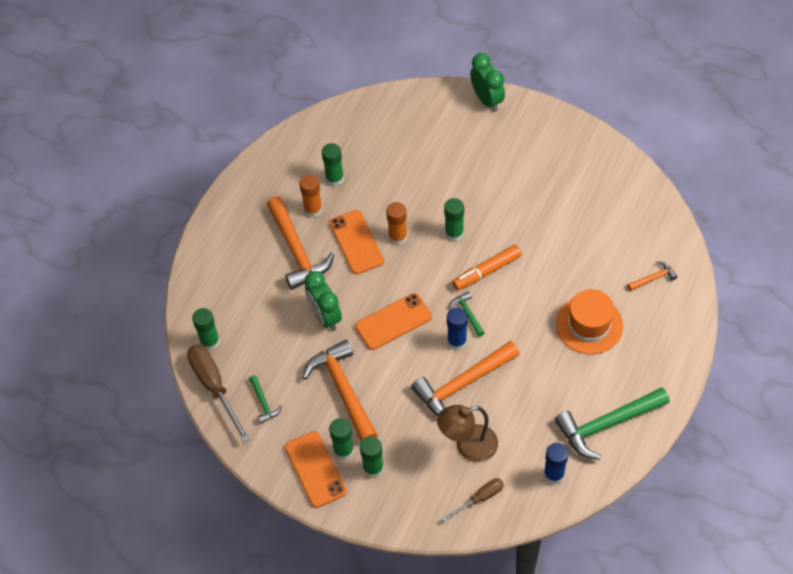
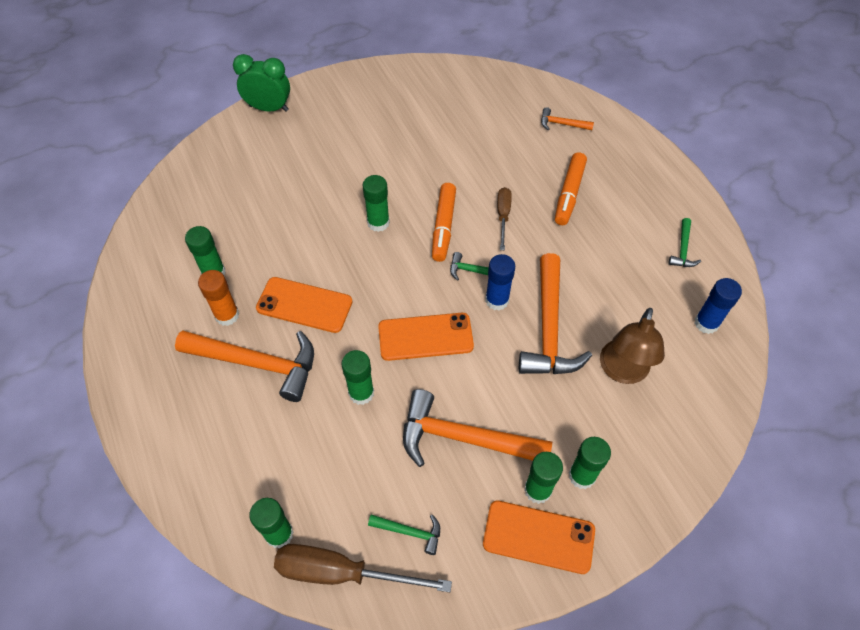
camera: 55 degrees left, 0 degrees up
(325, 316) = (361, 393): green clock -> green glue stick
(393, 321) = (425, 337): orange phone -> orange phone turned 75 degrees clockwise
(398, 237) = (335, 267): orange glue stick -> none
(480, 498) = (689, 402): brown screwdriver -> brown screwdriver (503, 216)
(589, 325) = (569, 194): orange hat -> orange marker
(607, 425) = (683, 249): green hammer -> green hammer, size x0.46
(653, 278) = (562, 124): orange hammer -> orange hammer turned 90 degrees counterclockwise

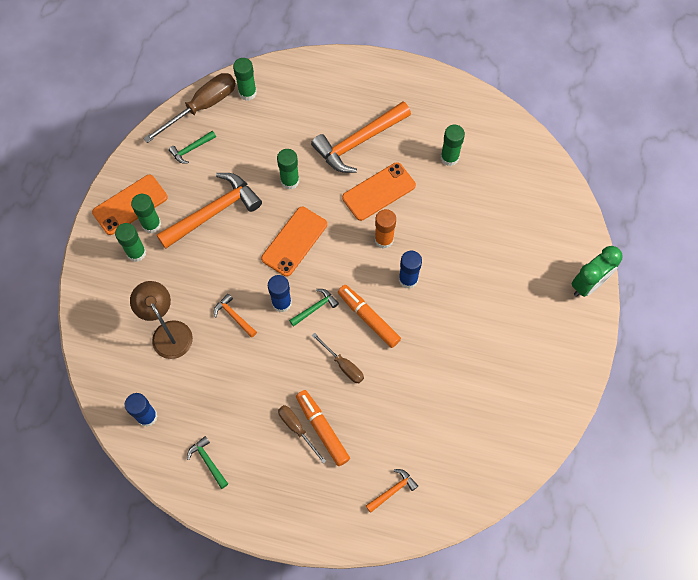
camera: 130 degrees right, 10 degrees up
(227, 315) = (408, 146): orange glue stick -> orange glue stick (384, 240)
(378, 223) = (408, 279): green glue stick -> blue glue stick
(549, 328) = (234, 316): orange hammer -> orange hammer, size x0.46
(588, 210) = (297, 429): none -> brown screwdriver

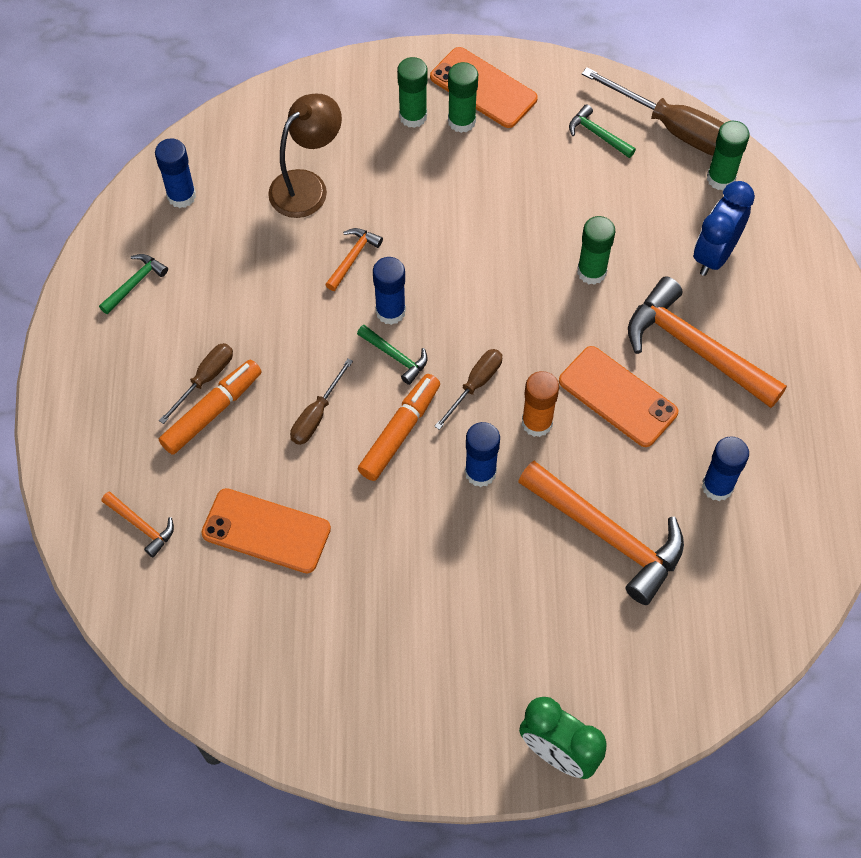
camera: 75 degrees right, 5 degrees down
(213, 212) = (506, 189): orange hammer -> orange hammer (608, 535)
(294, 241) = (494, 303): orange phone -> orange phone (266, 531)
(299, 112) = (715, 255): none -> blue clock
(348, 267) = (475, 385): none -> brown screwdriver
(449, 158) = (717, 486): green glue stick -> blue glue stick

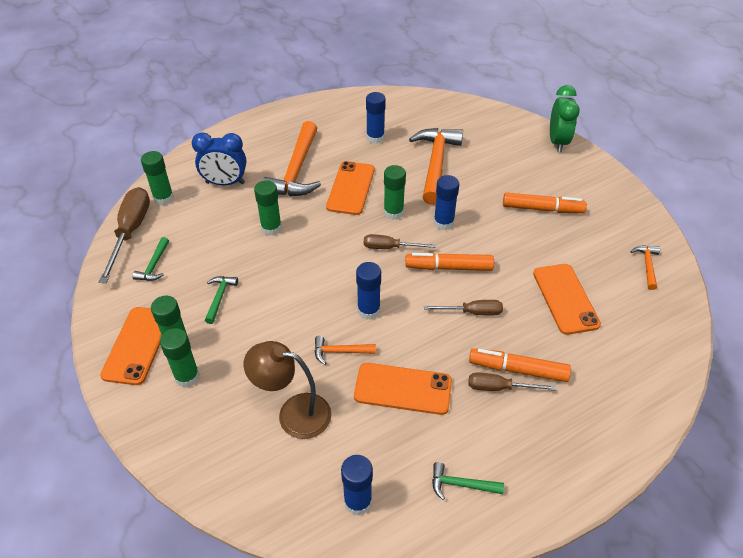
camera: 120 degrees left, 15 degrees down
(141, 526) = (624, 363): orange hammer -> orange hammer (647, 265)
(267, 291) = (403, 389): none -> orange phone
(395, 356) = (400, 292): green hammer -> green hammer (219, 297)
(428, 617) = (542, 209): none -> orange marker
(537, 423) = (393, 212): orange glue stick -> green glue stick

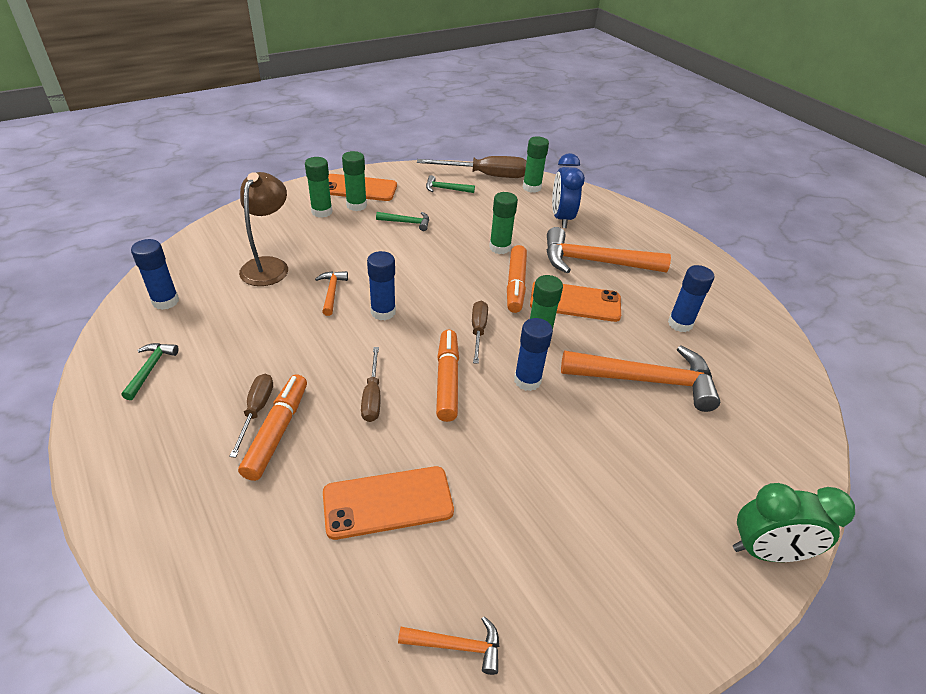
camera: 85 degrees right, 5 degrees down
(403, 389) = (276, 333): orange phone -> none
(542, 209) = (576, 500): orange marker -> orange marker (515, 285)

